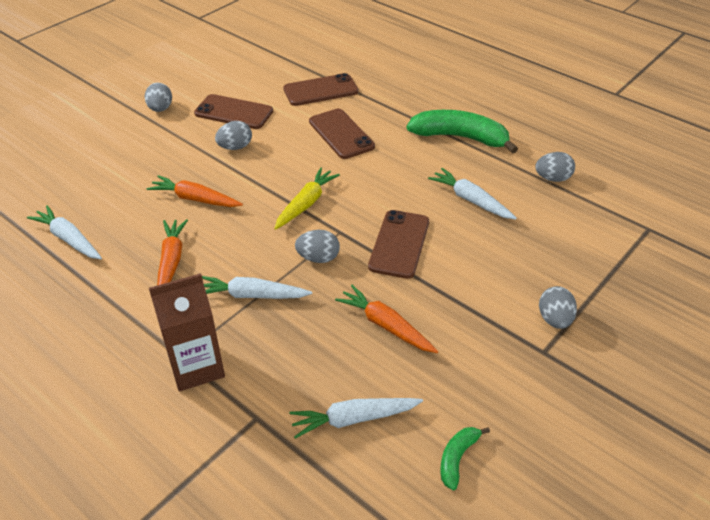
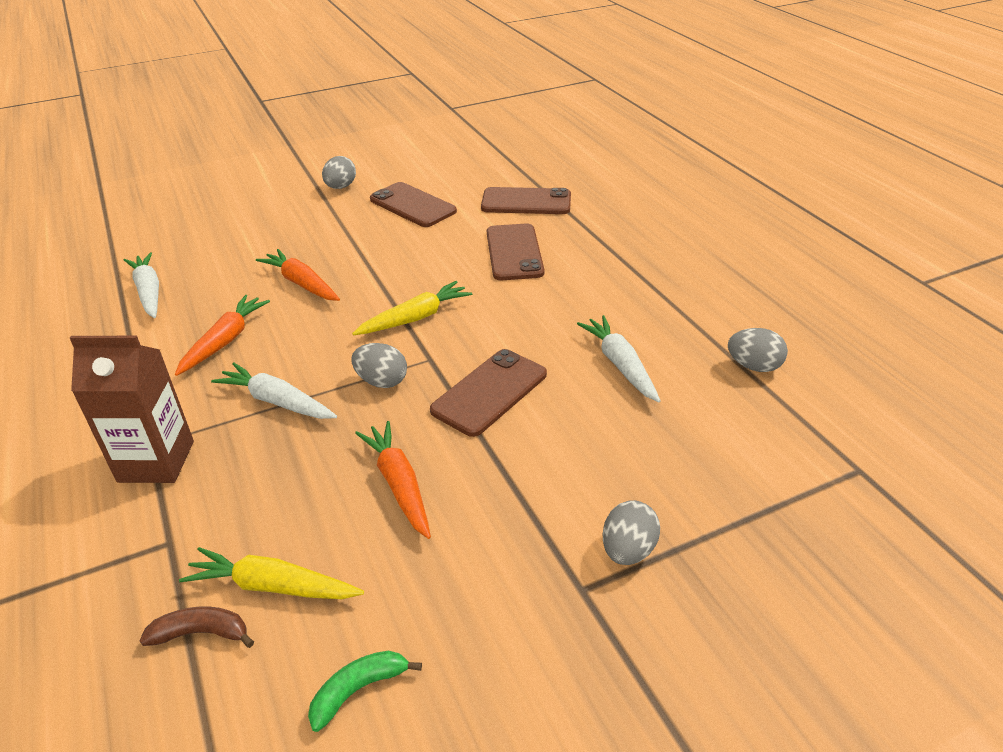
camera: 25 degrees right, 5 degrees down
(235, 147) = (386, 241): grey egg -> none
(330, 465) = (201, 633): none -> brown banana
(353, 419) = (272, 586): white carrot -> yellow carrot
(460, 137) = (660, 288): green banana -> none

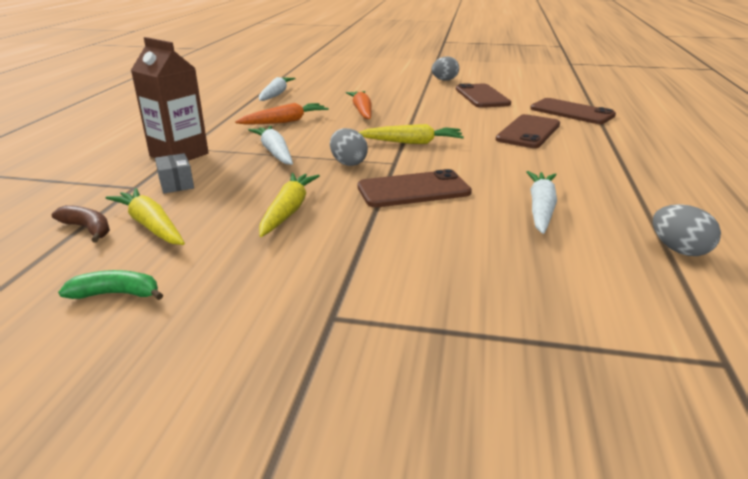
camera: 35 degrees right, 10 degrees down
(218, 510) = (176, 184): none -> grey box
(399, 484) = (288, 211): orange carrot -> yellow carrot
(628, 550) = (401, 312): grey egg -> none

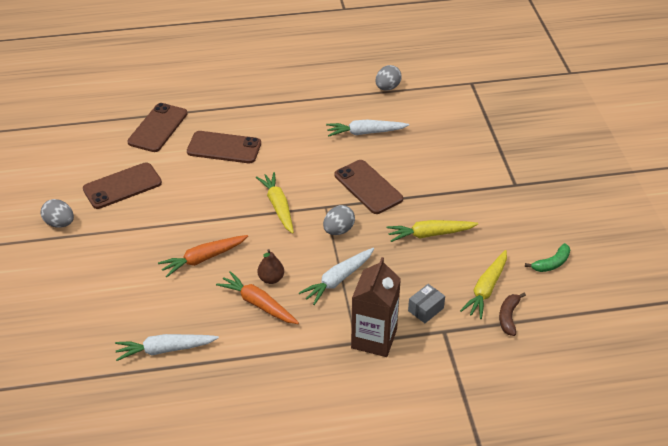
camera: 110 degrees left, 15 degrees up
(116, 294) = (551, 263): green banana -> green banana turned 105 degrees counterclockwise
(309, 129) = (271, 279): none -> brown pear

